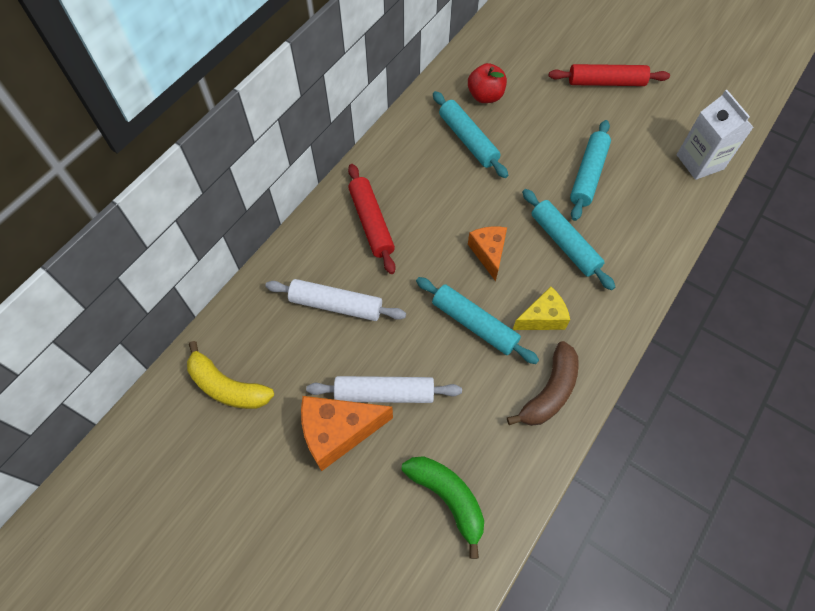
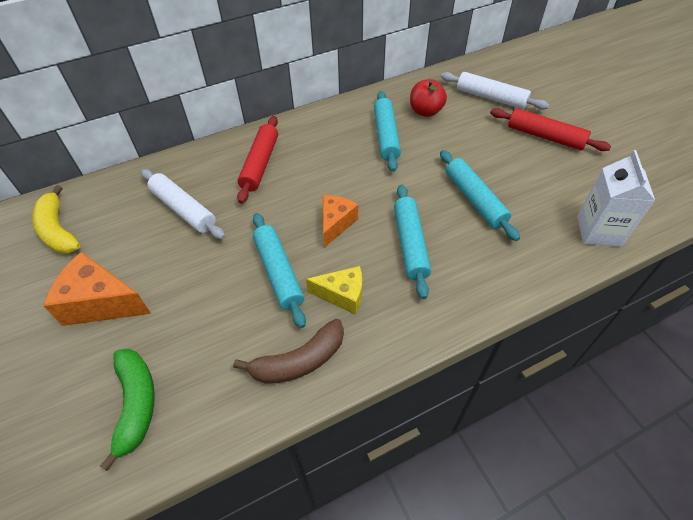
camera: 30 degrees right, 10 degrees down
(384, 393) = (161, 291): white rolling pin -> white rolling pin (491, 98)
(588, 175) = (474, 199): turquoise rolling pin -> turquoise rolling pin turned 75 degrees counterclockwise

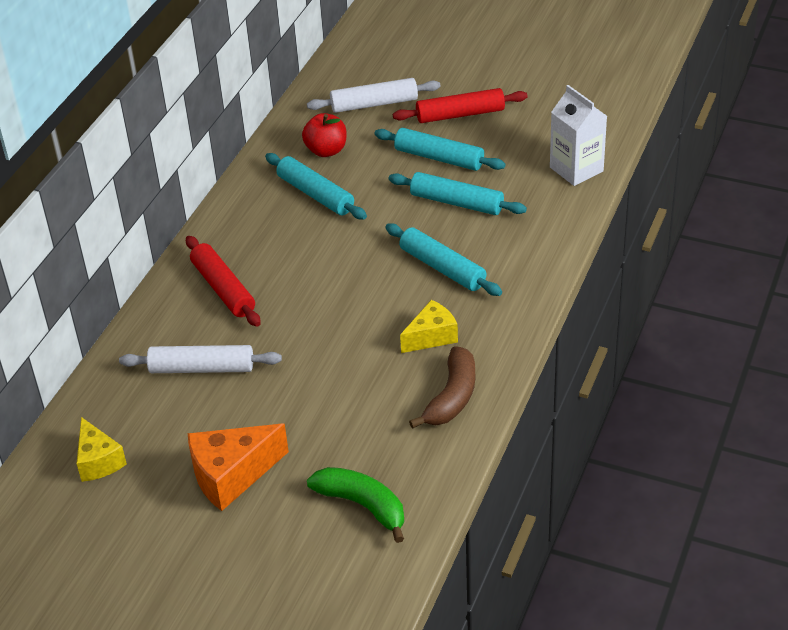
camera: 40 degrees left, 10 degrees down
(58, 230) = (98, 461): yellow banana -> yellow cheese
(279, 272) = (359, 356): turquoise rolling pin -> turquoise rolling pin (439, 158)
(336, 224) = (361, 292): orange cheese -> none

